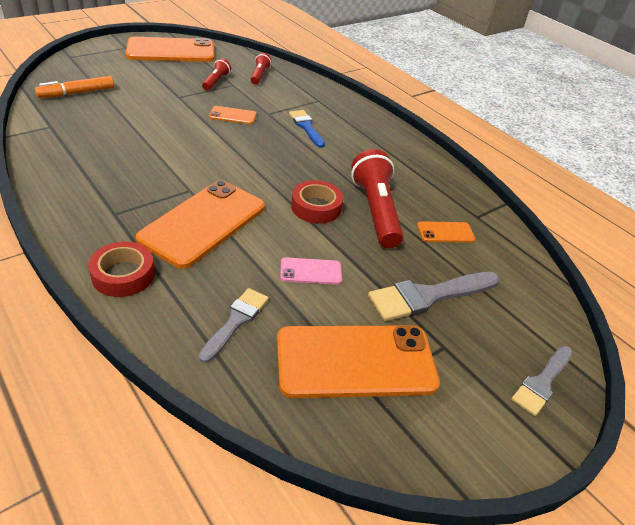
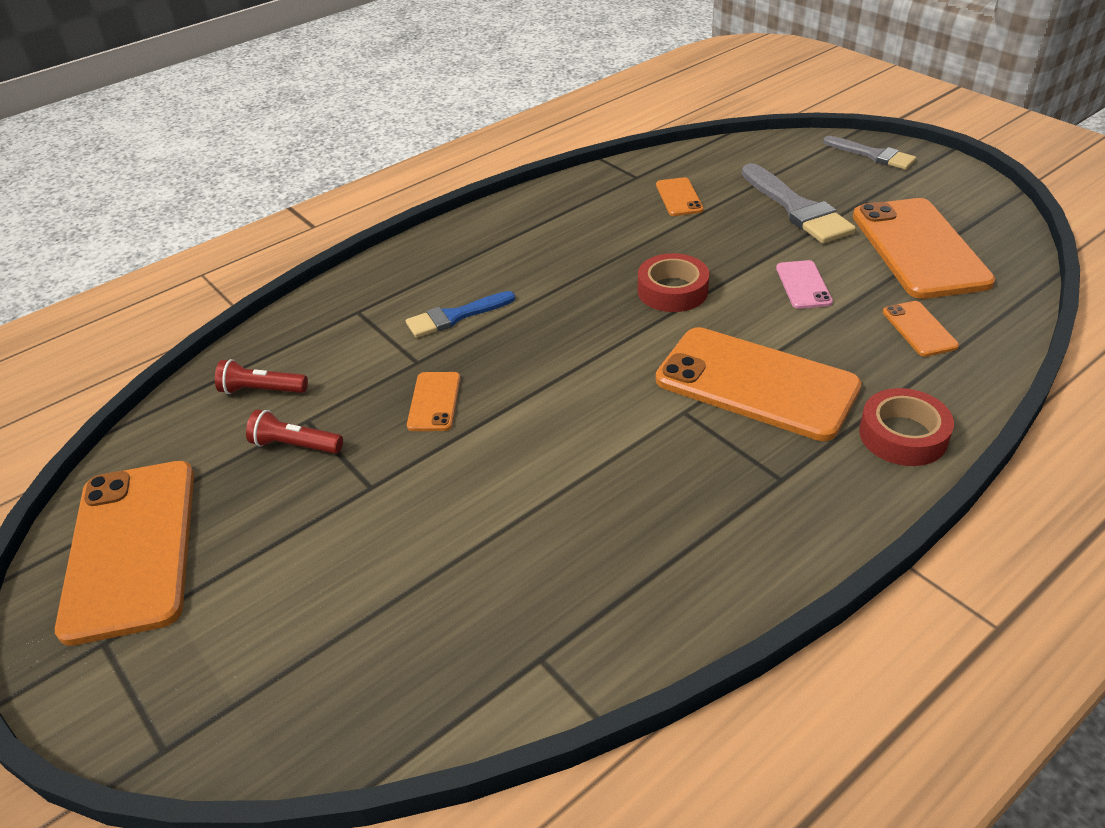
camera: 85 degrees left, 0 degrees up
(77, 93) = (379, 661): orange marker -> none
(236, 321) = (919, 329): grey brush -> orange phone
(376, 211) = (658, 244): red flashlight -> none

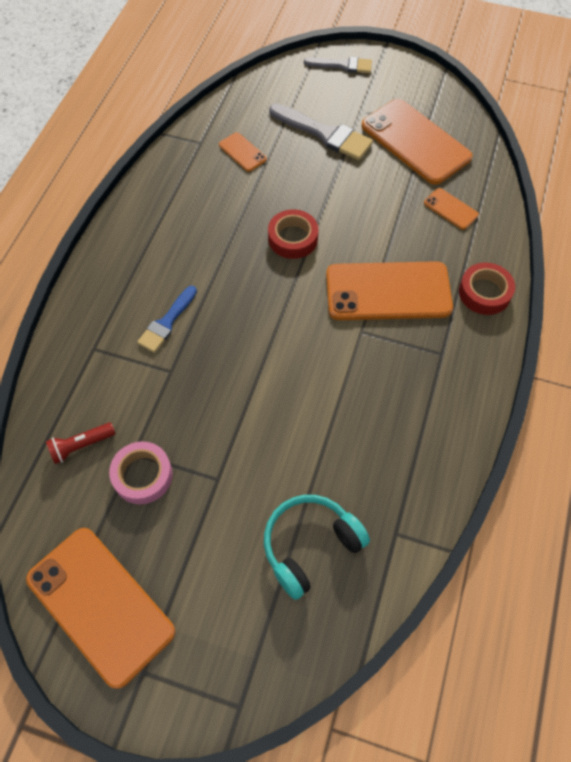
camera: 35 degrees left, 20 degrees up
(295, 445) = (142, 475): red flashlight -> pink tape
(415, 612) = (310, 546): none -> turquoise headphones
(434, 402) = (207, 397): orange phone -> none
(803, 285) = (367, 200): pink phone -> none

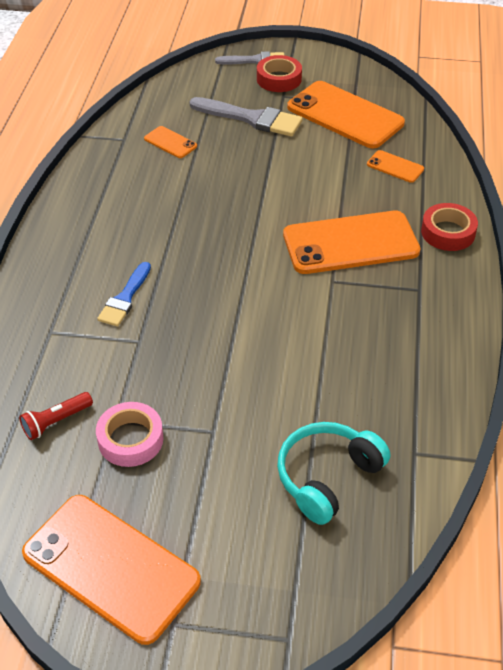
camera: 10 degrees left, 15 degrees down
(293, 238) = (241, 210): red tape -> red tape (279, 79)

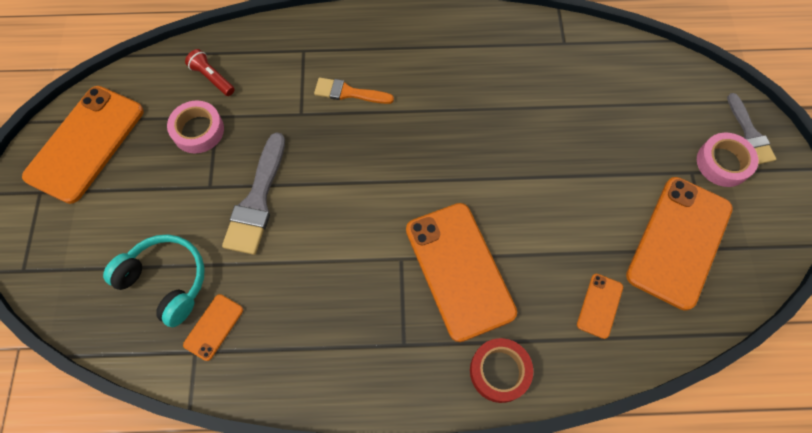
camera: 80 degrees right, 20 degrees up
(125, 298) = (349, 93): blue brush -> orange brush
(170, 142) = (572, 82): orange phone -> orange phone (213, 327)
(251, 118) = (638, 147): grey brush -> grey brush (257, 200)
(279, 79) = (723, 163): red tape -> pink tape

